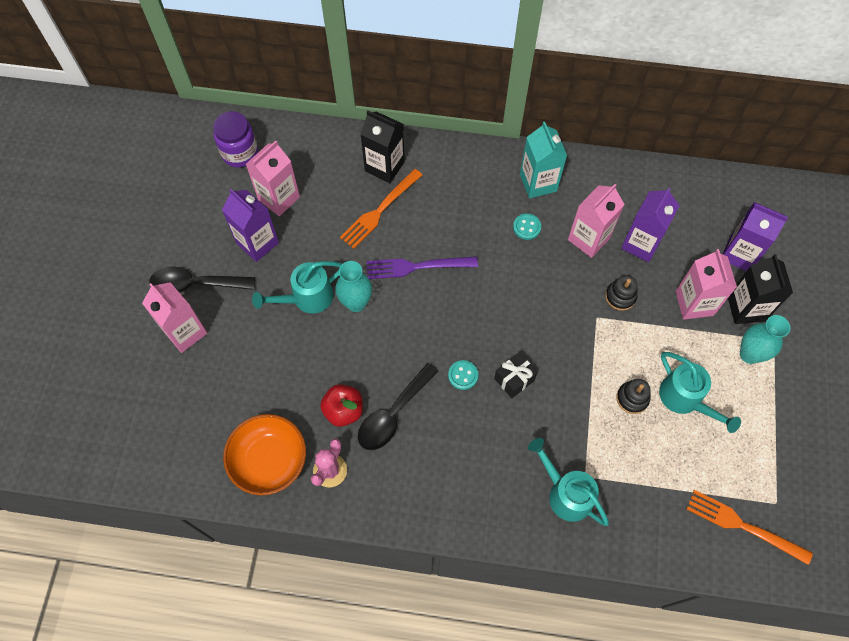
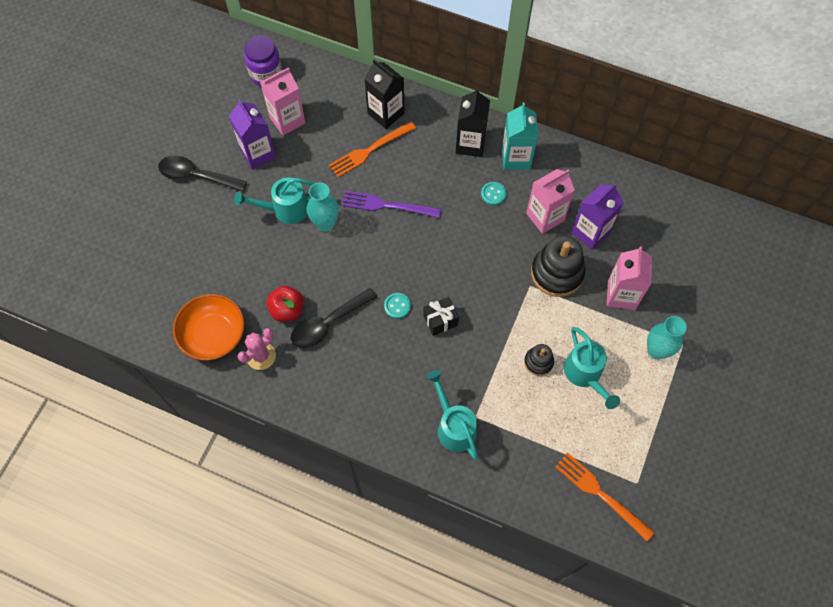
camera: 15 degrees right, 0 degrees up
(185, 332) = (176, 213): pink carton -> none
(620, 296) = (557, 273): black stacking toy -> black stacking toy, size x1.87
(739, 254) = (677, 262): purple carton -> none
(746, 308) = (667, 310): black carton -> black carton (470, 144)

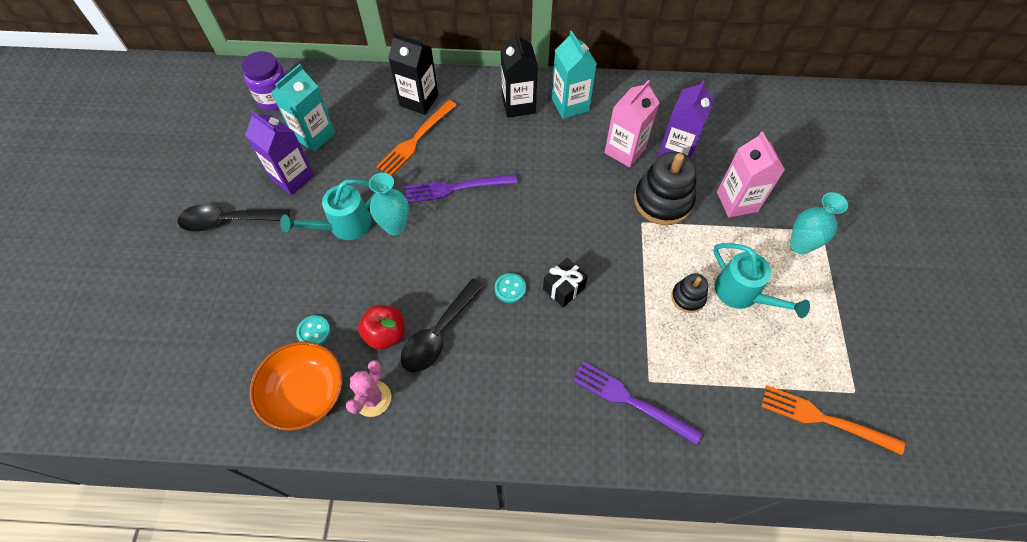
camera: 20 degrees left, 5 degrees down
(287, 120) = (314, 135): pink carton -> turquoise carton
(454, 426) = (630, 400): turquoise watering can -> purple fork
(493, 194) = (563, 144): turquoise button -> turquoise button (314, 332)

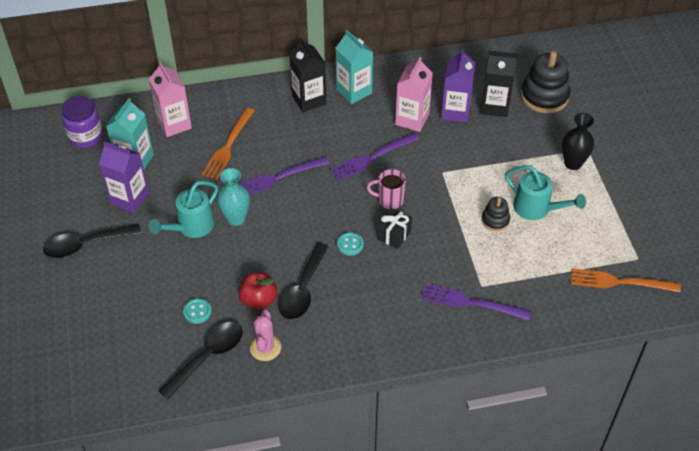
camera: 15 degrees left, 10 degrees down
(305, 393) = (208, 357): orange bowl -> black spoon
(419, 100) = (219, 113): black carton -> black carton (494, 106)
(566, 187) = (371, 158): none -> purple fork
(571, 243) = (389, 200): none -> pink mug
(663, 201) = (455, 152): black stacking toy -> black stacking toy (544, 96)
(737, 202) = (515, 141): pink carton -> pink carton (174, 124)
(800, 245) = (573, 163): turquoise vase -> black vase

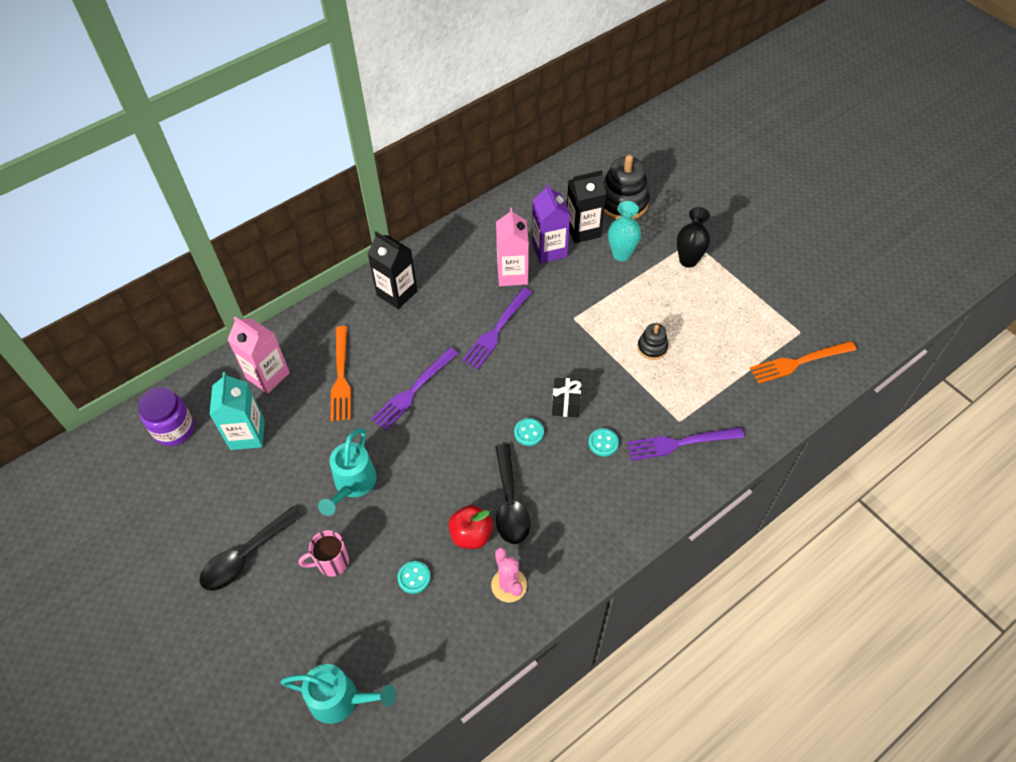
camera: 25 degrees left, 5 degrees up
(129, 198) = (265, 481): purple carton -> none
(208, 357) = (455, 624): black spoon -> none
(236, 218) = (395, 454): turquoise vase -> turquoise vase (621, 254)
(354, 91) = (437, 266): turquoise carton -> none
(389, 200) = (540, 369): pink mug -> pink mug (332, 562)
(406, 276) = (603, 443): none -> turquoise button
(537, 209) = (683, 319): turquoise watering can -> turquoise watering can (341, 700)

